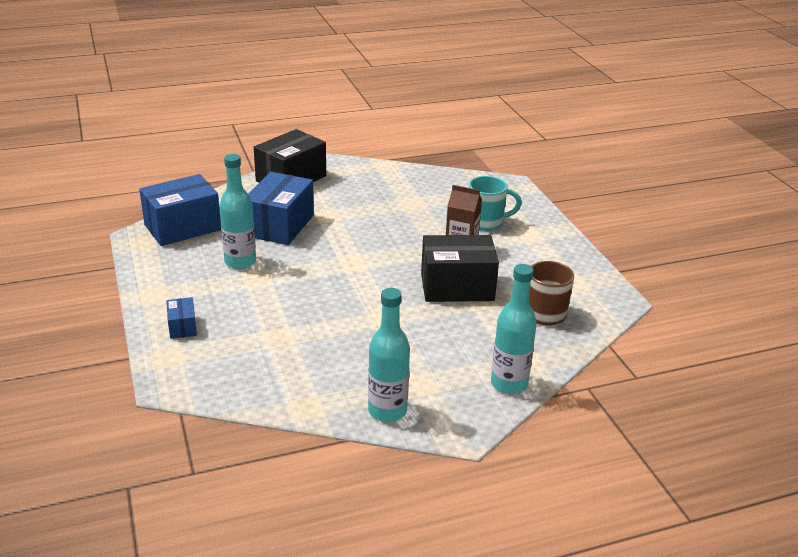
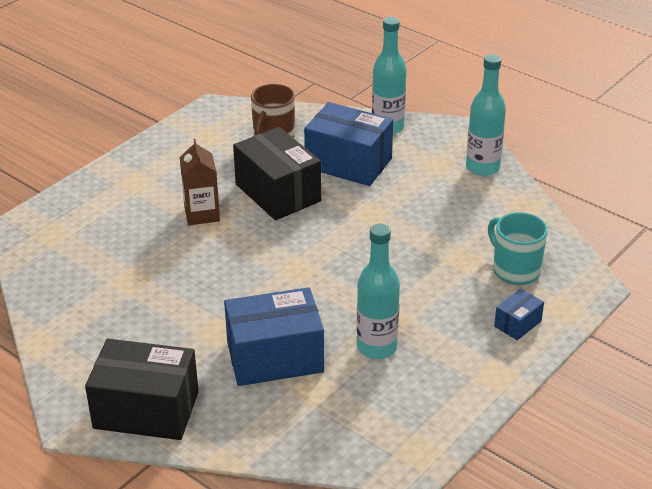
camera: 120 degrees left, 5 degrees up
(182, 227) = (356, 437): blue box -> blue box (348, 163)
(486, 222) = (132, 215): turquoise mug -> turquoise mug (515, 270)

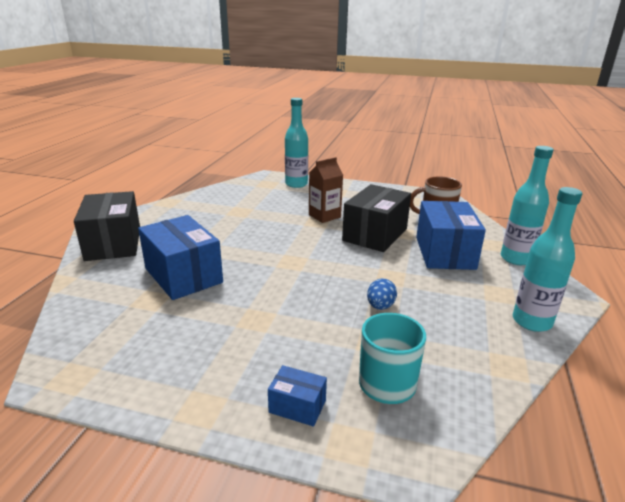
camera: 65 degrees right, 10 degrees down
(376, 347) = (215, 319): turquoise bottle -> turquoise bottle (296, 184)
(415, 238) = (380, 306): none -> blue egg

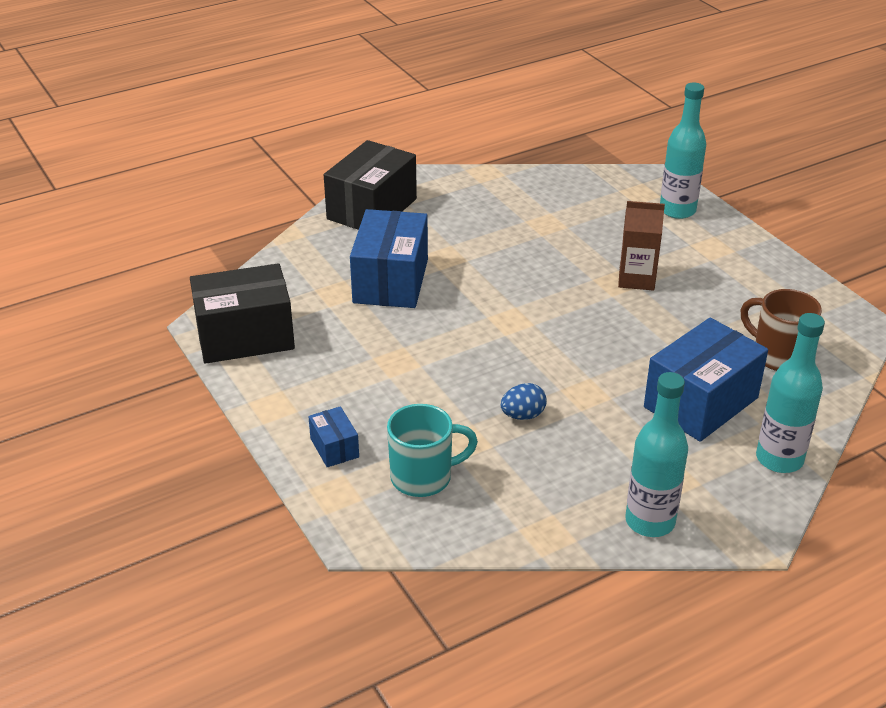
camera: 45 degrees right, 10 degrees up
(375, 234) = (656, 335): black box -> black box (245, 336)

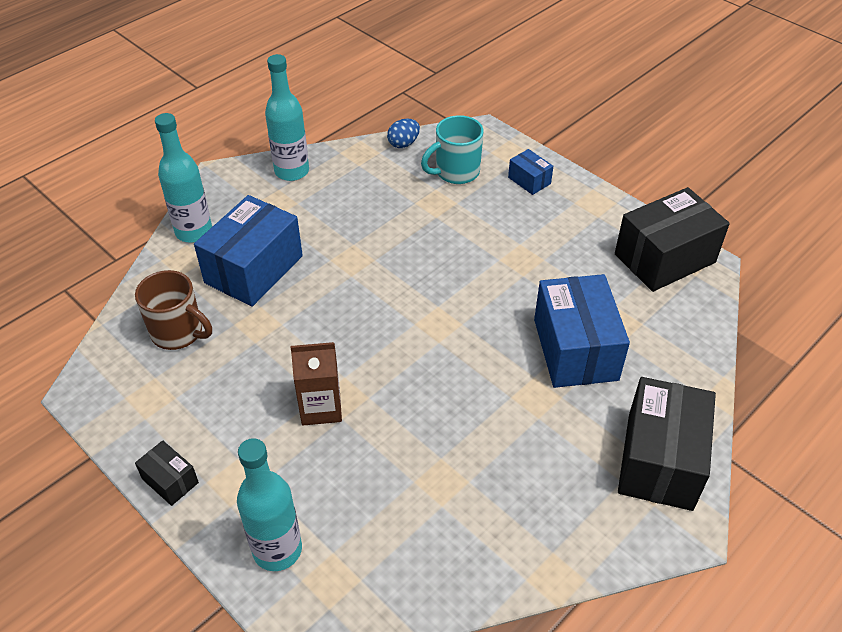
camera: 165 degrees right, 10 degrees up
(523, 415) = (399, 230): blue egg -> blue egg (403, 143)
(765, 255) = (170, 481): none -> black box

